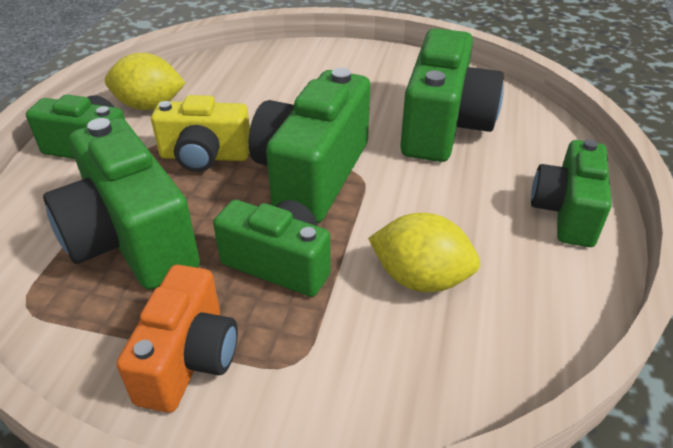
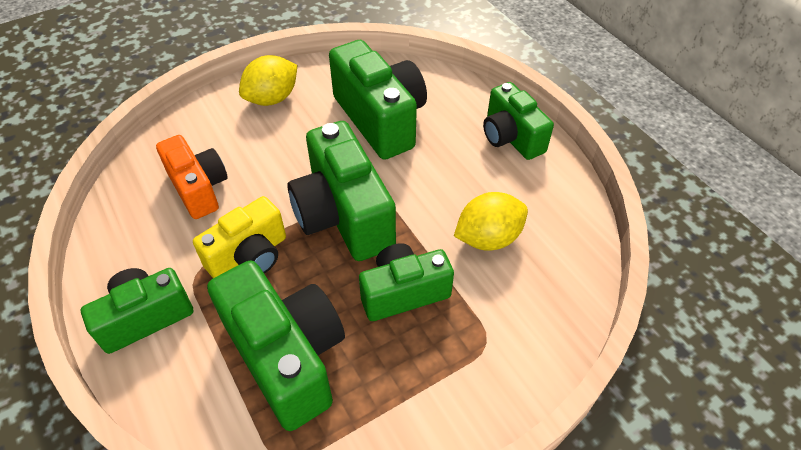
camera: 45 degrees left, 10 degrees up
(131, 239) = (287, 356): green camera -> green camera turned 135 degrees counterclockwise
(149, 106) = (139, 247): yellow lemon -> yellow lemon (272, 98)
(189, 359) = (431, 392): orange camera -> orange camera (199, 188)

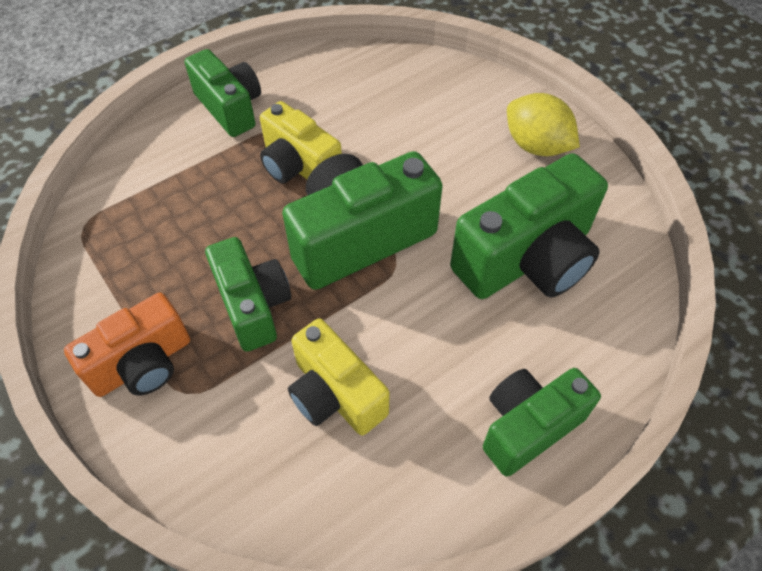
camera: 85 degrees right, 5 degrees up
(199, 188) = (384, 111): orange camera -> orange camera (143, 364)
(287, 356) = (183, 214): green camera -> none
(488, 238) = (335, 394): yellow lemon -> yellow camera

